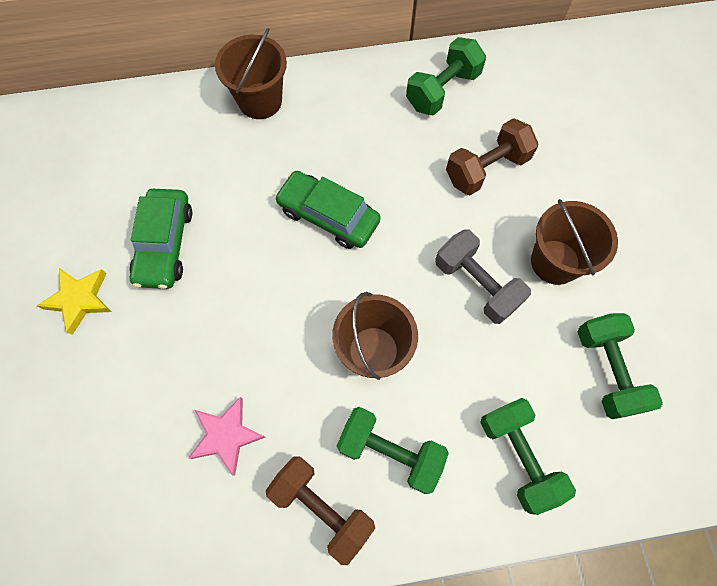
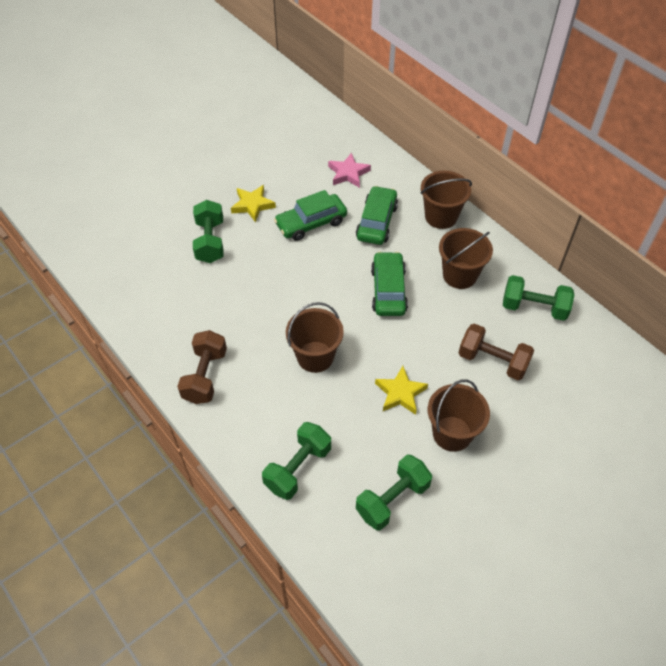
camera: 60 degrees right, 15 degrees down
(218, 170) = (376, 222): none -> green car
(227, 435) = (219, 310): pink star -> pink star (348, 173)
(355, 132) = (459, 275): none -> brown bucket
(390, 451) = (258, 395): green dumbbell -> green dumbbell (210, 242)
(476, 284) = (400, 393): grey dumbbell -> yellow star

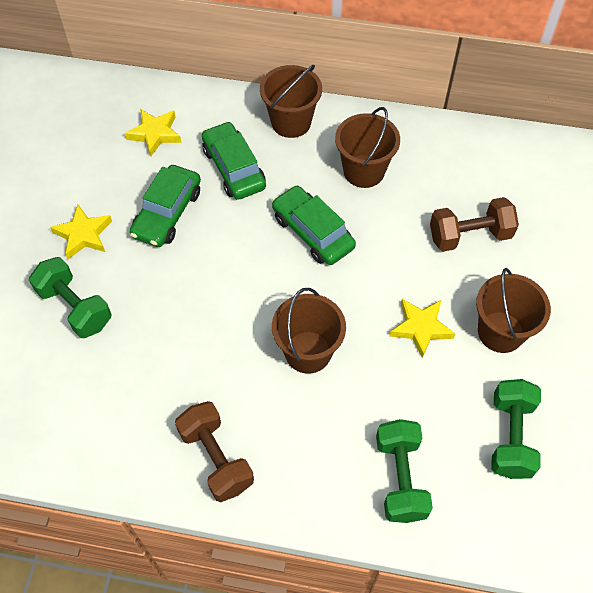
camera: 40 degrees left, 5 degrees up
(348, 173) = (155, 134): pink star -> yellow star
(534, 307) = (456, 158): green dumbbell -> none

